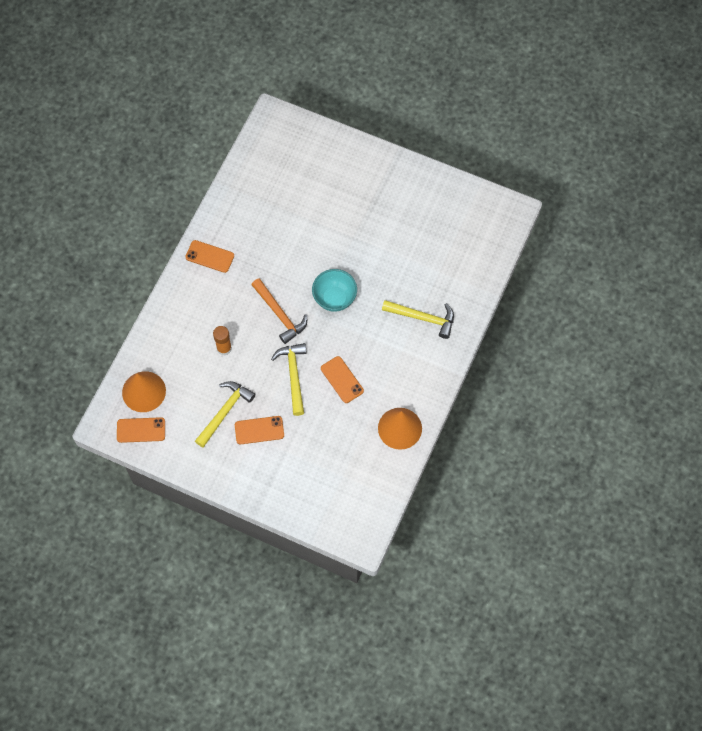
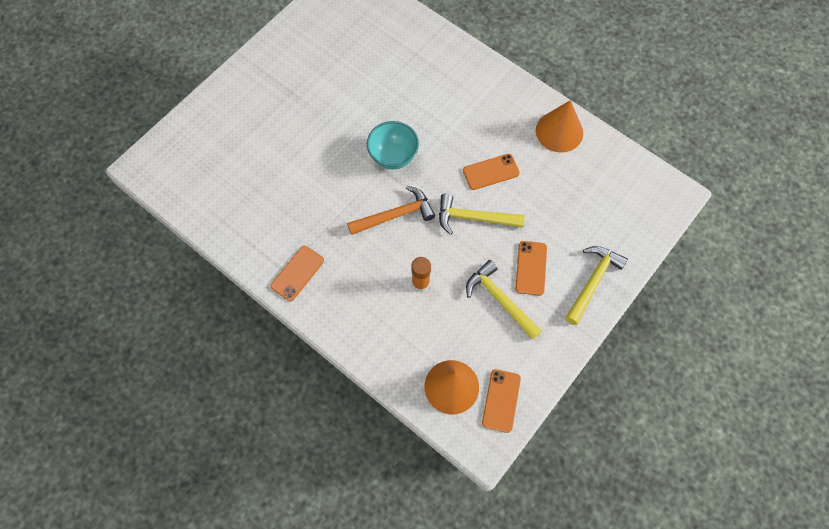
camera: 75 degrees left, 0 degrees up
(422, 318) = (440, 81): yellow hammer -> yellow hammer (592, 282)

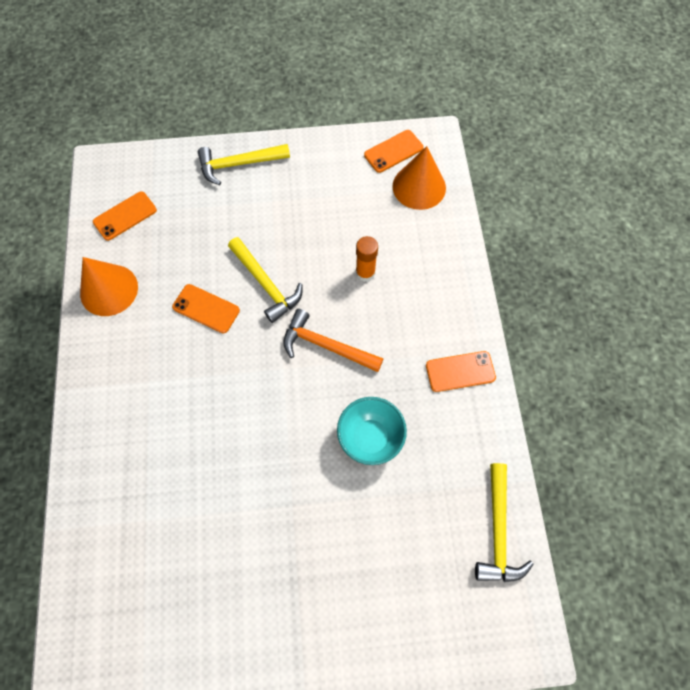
camera: 135 degrees left, 0 degrees up
(393, 157) = (269, 402): turquoise bowl -> turquoise bowl (370, 438)
(500, 300) = (319, 209): yellow hammer -> yellow hammer (498, 530)
(531, 268) = (269, 210): orange phone -> orange phone (125, 216)

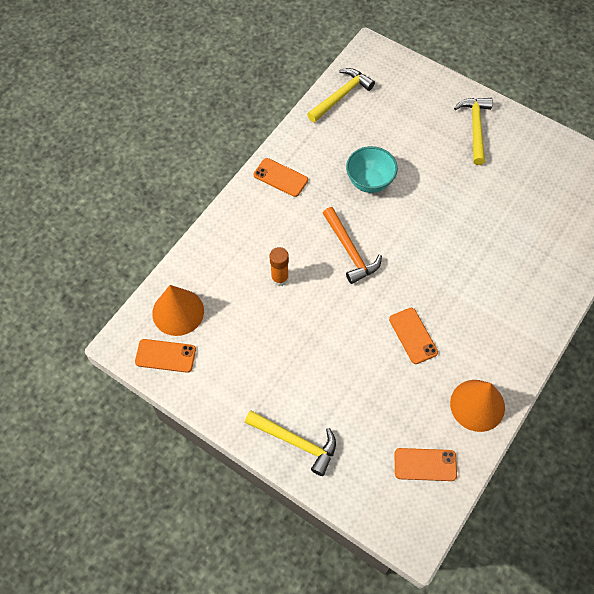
camera: 140 degrees left, 5 degrees down
(266, 284) = (356, 322): yellow hammer -> yellow hammer (475, 128)

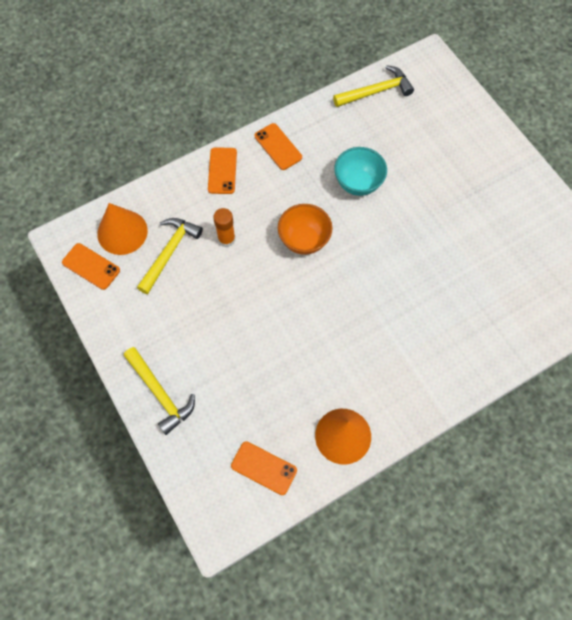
camera: 25 degrees right, 5 degrees up
(350, 250) = (304, 240): orange hammer -> orange bowl
(413, 336) = (319, 344): orange phone -> orange phone (222, 171)
(475, 128) = (489, 172): yellow hammer -> yellow hammer (169, 252)

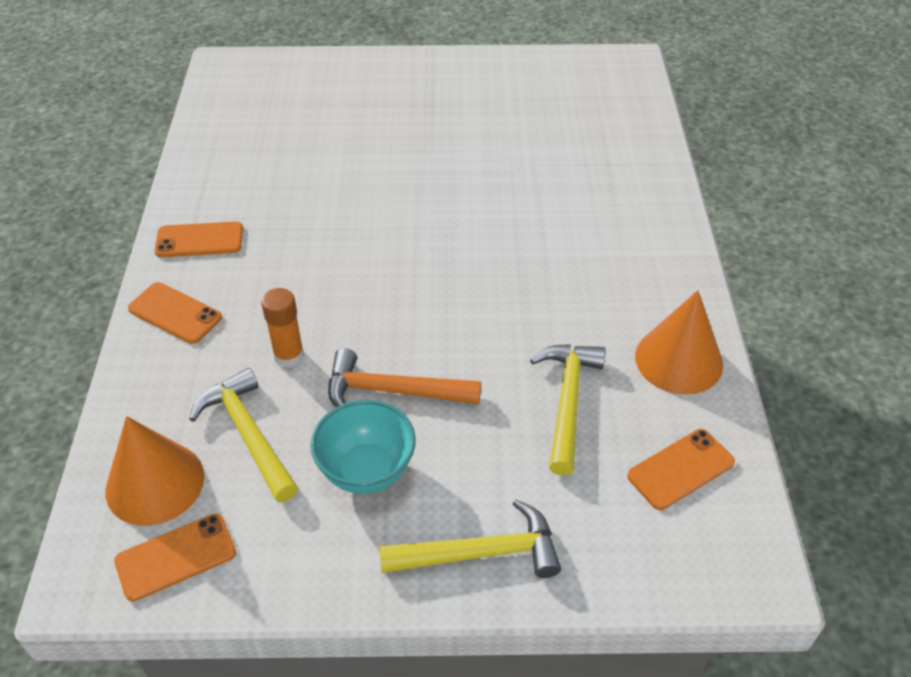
camera: 60 degrees left, 20 degrees down
(233, 301) = (393, 391): none -> orange hammer
(304, 240) = (364, 275): orange bowl -> none
(358, 183) = (330, 191): turquoise bowl -> turquoise bowl (366, 471)
(376, 91) = (219, 122): yellow hammer -> yellow hammer (567, 402)

